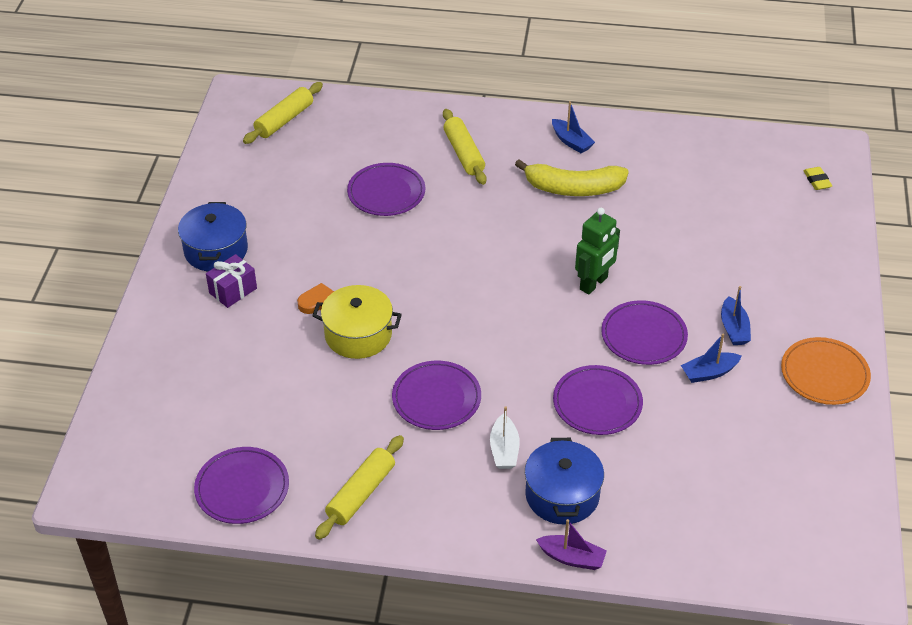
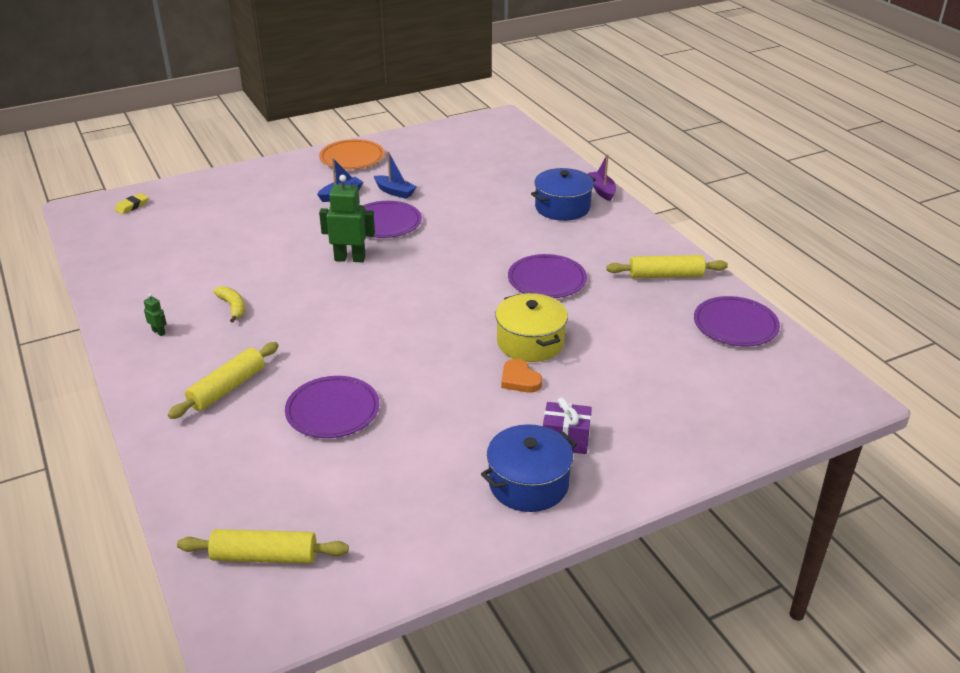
camera: 125 degrees left, 10 degrees down
(504, 449) = (555, 238): white boat -> none
(571, 142) = (159, 332): blue boat -> green robot
(573, 188) = (233, 307): yellow banana -> yellow banana, size x0.51
(597, 403) = (471, 220): purple plate -> none

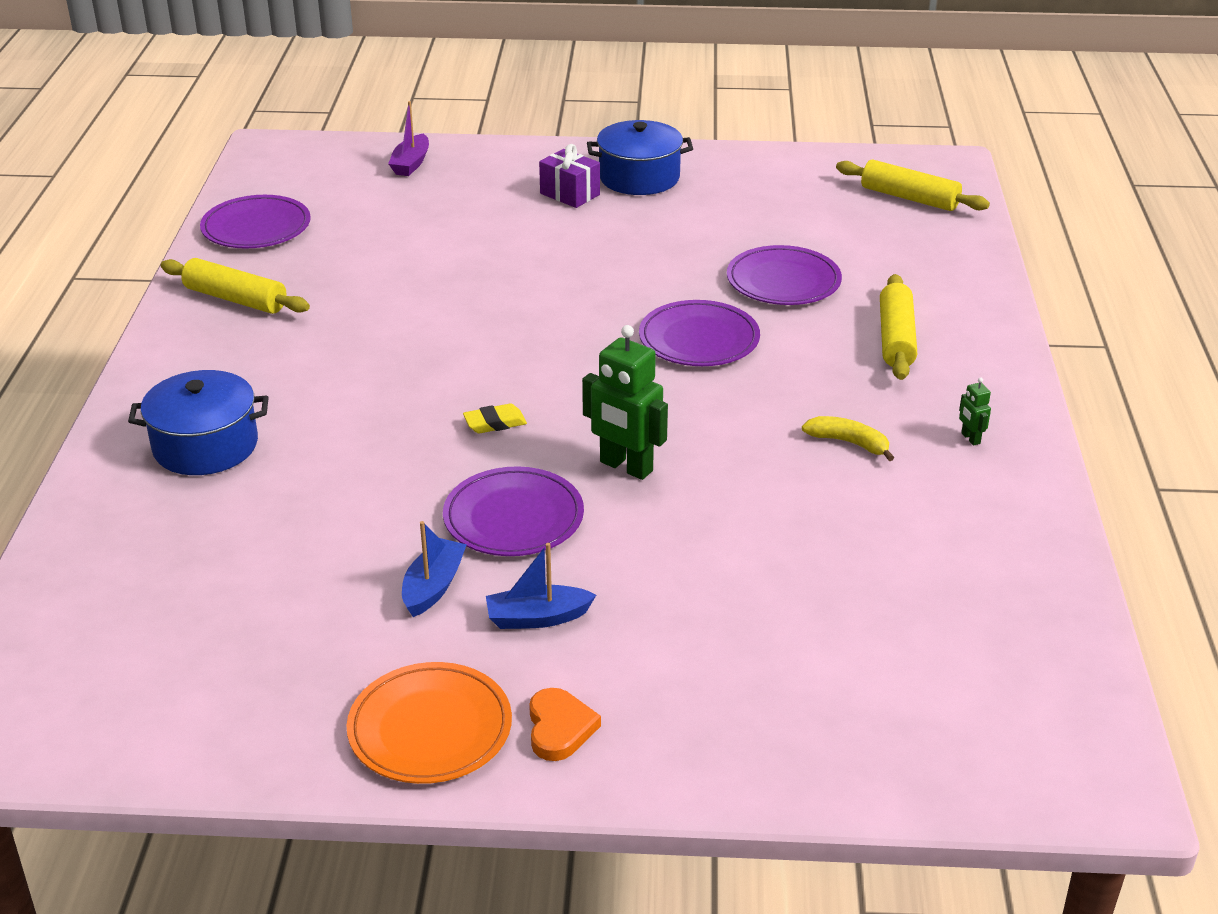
camera: 150 degrees left, 0 degrees up
(132, 206) = (981, 751): yellow eraser -> yellow eraser (495, 423)
(227, 388) = (896, 338): yellow rolling pin -> yellow rolling pin turned 60 degrees counterclockwise
(233, 307) = (849, 443): yellow banana -> yellow banana turned 120 degrees clockwise
(395, 192) = (433, 586): blue boat -> blue boat turned 45 degrees clockwise
(519, 379) = (555, 250): orange heart -> orange heart (559, 728)
(530, 342) = (500, 279): yellow pot -> none
(547, 280) = (387, 341): purple plate -> purple plate (699, 339)
(602, 190) = (98, 456): purple boat -> purple boat (411, 164)

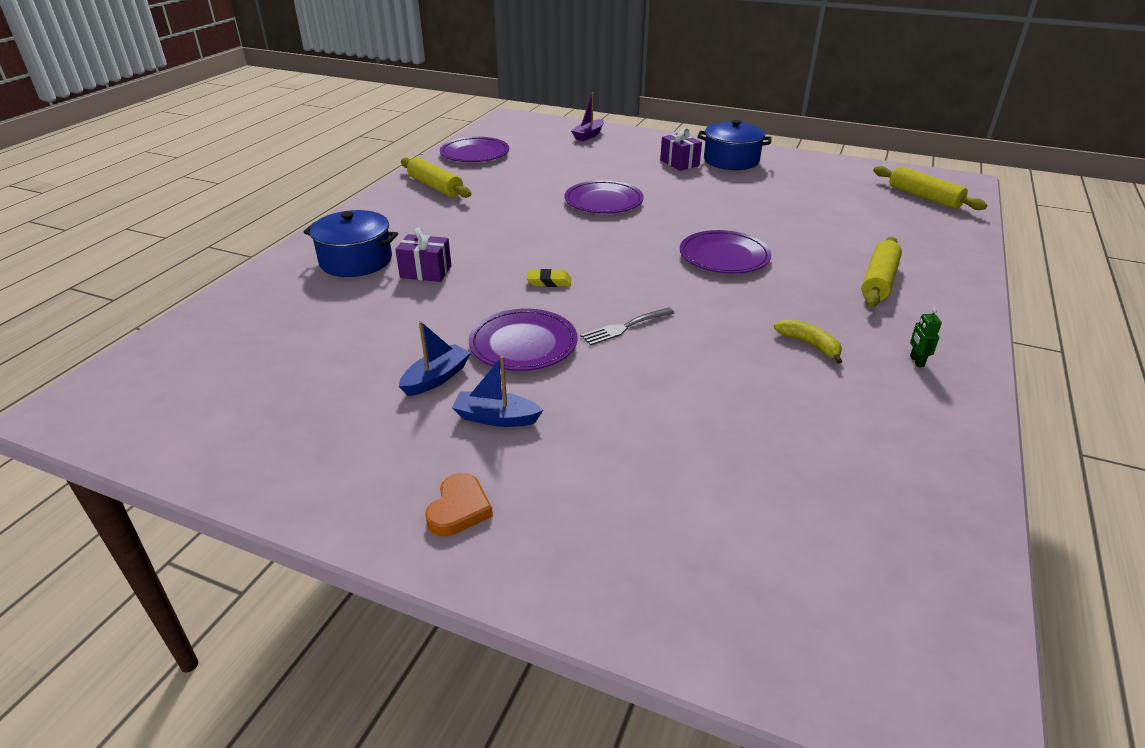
camera: 20 degrees right, 0 degrees up
(318, 442) = (426, 272): none -> purple gift
(430, 728) = (362, 482): orange plate -> none
(625, 467) = (625, 327): green robot -> grey fork
(783, 281) = (805, 232): purple plate -> purple plate (603, 201)

